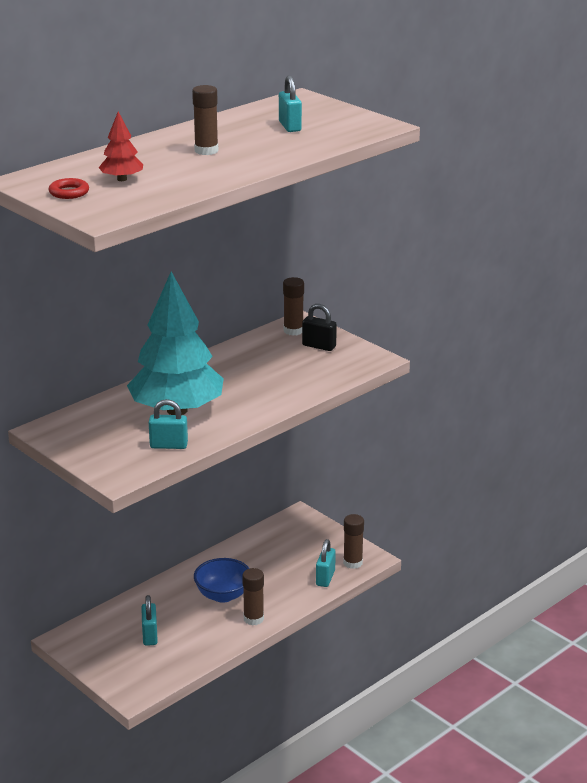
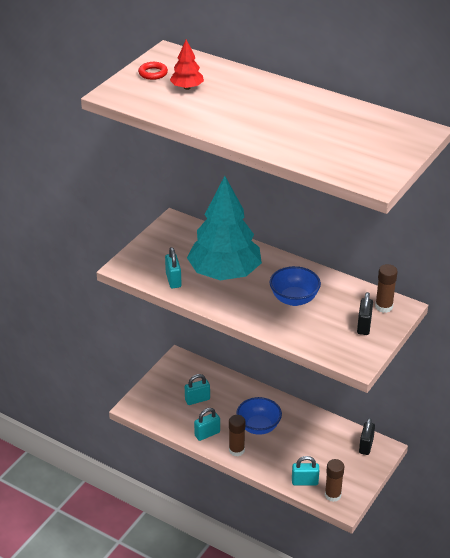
camera: 75 degrees right, 10 degrees up
(206, 151) = (264, 110): brown glue stick -> none
(252, 376) = (294, 299): none -> blue bowl
(290, 126) = (343, 137): turquoise padlock -> turquoise padlock (207, 434)
(290, 526) = (366, 446): none -> black padlock

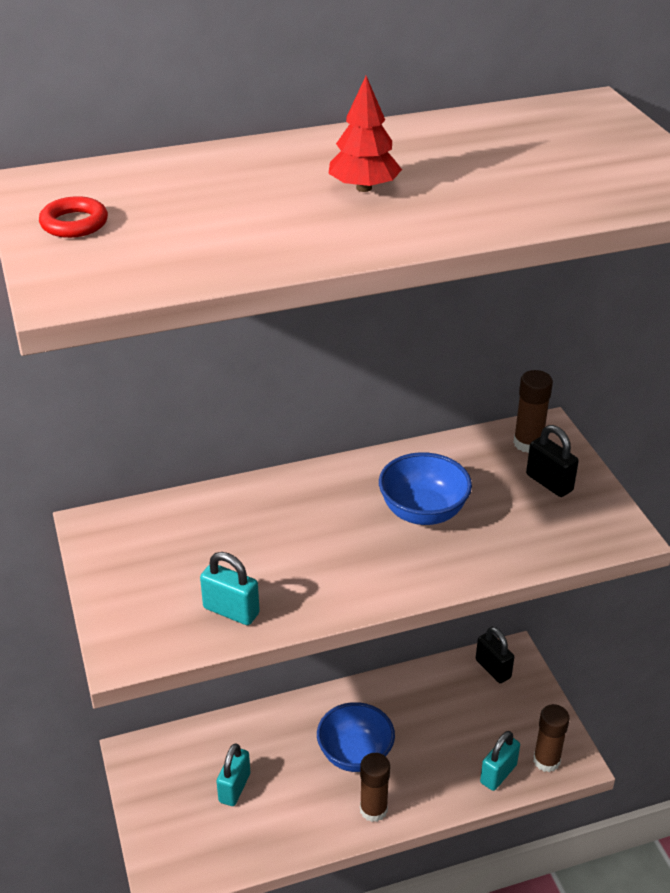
camera: 50 degrees left, 0 degrees up
(187, 87) = (177, 214): red tree -> red tree (364, 188)
(207, 434) = (310, 823): turquoise padlock -> none
(224, 273) = (283, 546): turquoise tree -> none

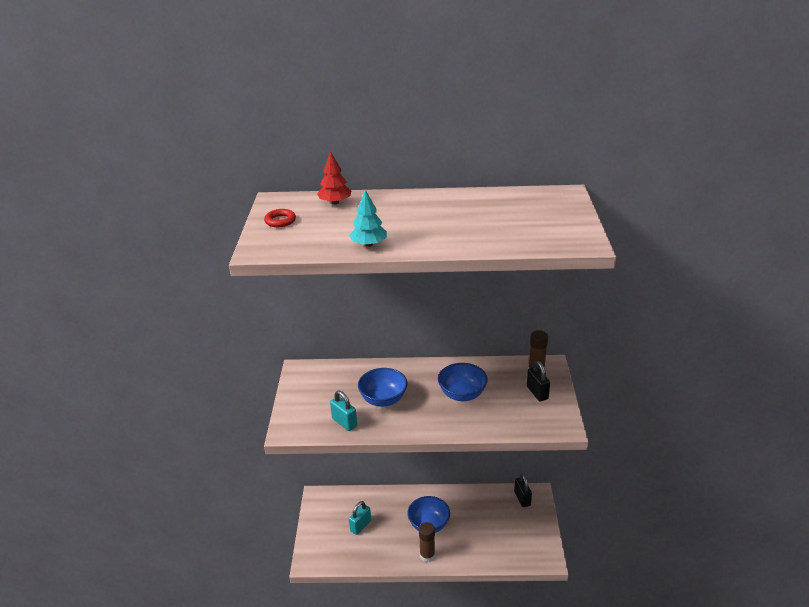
camera: 20 degrees right, 5 degrees down
(285, 551) = (383, 400): none -> blue bowl
(294, 245) = (369, 244): none -> turquoise tree
(364, 188) = (420, 221): red tree -> red tree (335, 202)
(498, 774) = (502, 554): turquoise padlock -> none
(546, 761) = (532, 554): brown glue stick -> none

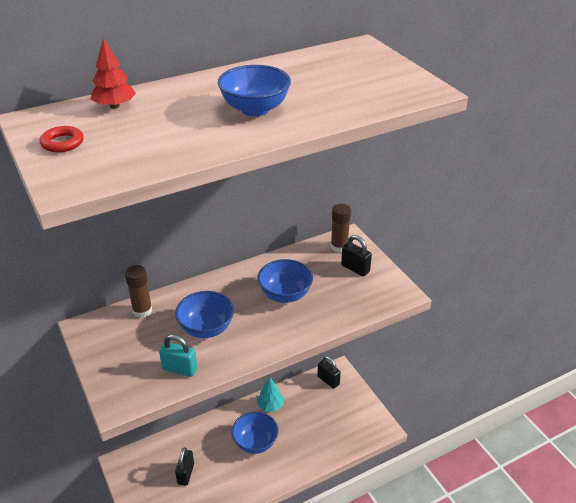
camera: 30 degrees left, 5 degrees up
(360, 526) = (186, 474): turquoise padlock -> black padlock
(369, 244) = (203, 144): turquoise tree -> turquoise tree (270, 405)
(427, 555) = (271, 474): brown glue stick -> brown glue stick (142, 311)
(429, 227) = (255, 109): none -> blue bowl

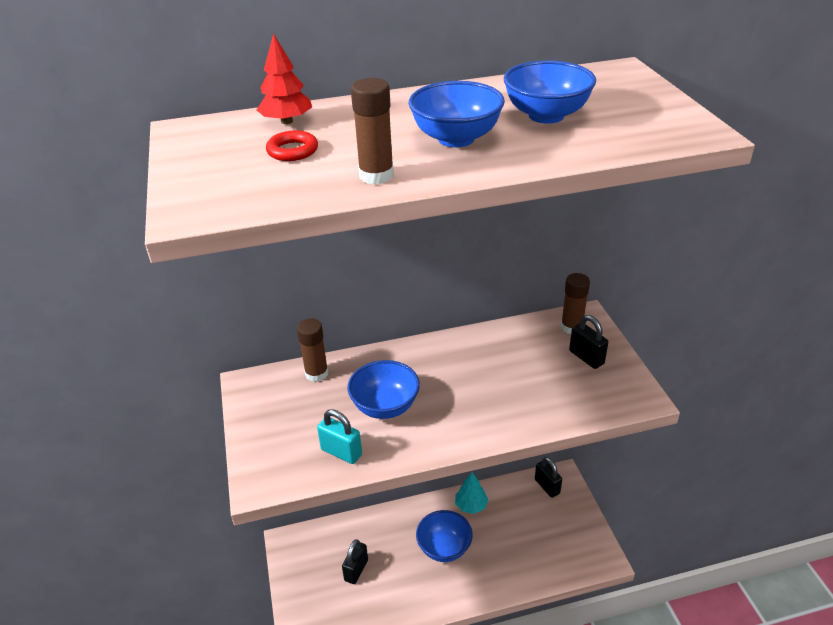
camera: 15 degrees right, 0 degrees up
(62, 143) = (208, 160): red ring -> red ring (292, 151)
(204, 143) = (376, 175): none -> brown glue stick
(285, 295) = (490, 378): blue bowl -> blue bowl (546, 115)

